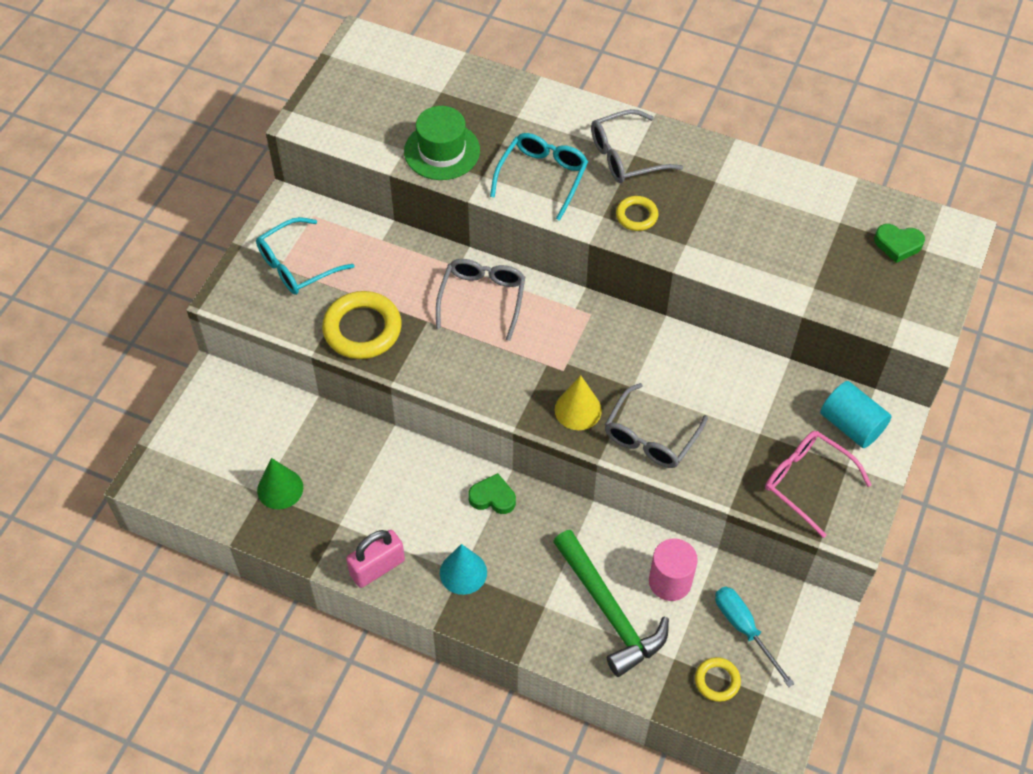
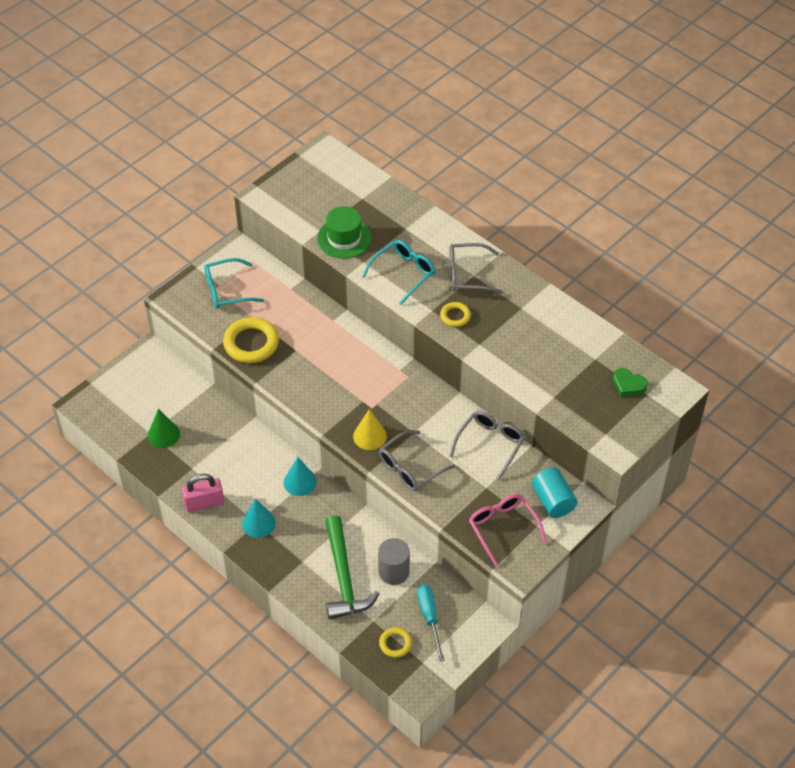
camera: 20 degrees right, 5 degrees down
(482, 299) = (339, 346): grey glasses -> grey glasses (490, 444)
(493, 497) = (300, 482): green heart -> turquoise cone
(670, 581) = (393, 571): pink cylinder -> grey cylinder

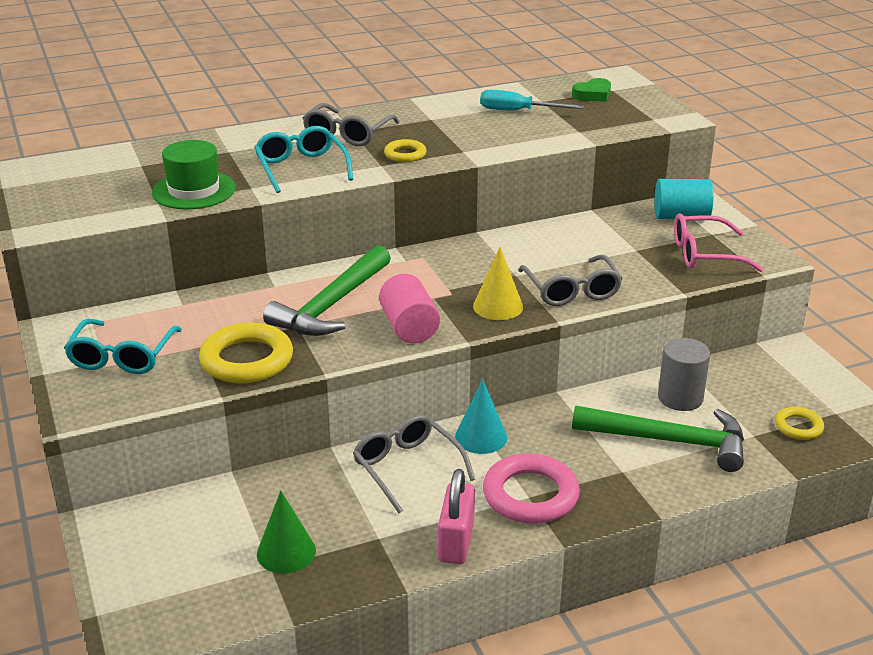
camera: 65 degrees left, 20 degrees down
(258, 523) = (530, 495): turquoise cone -> pink ring
(322, 402) = (409, 327): none -> pink cylinder
(327, 356) = (332, 305): none -> green hammer
(430, 617) = (766, 389): turquoise screwdriver -> turquoise screwdriver (518, 111)
(490, 444) = (573, 232): grey glasses -> grey glasses (407, 468)

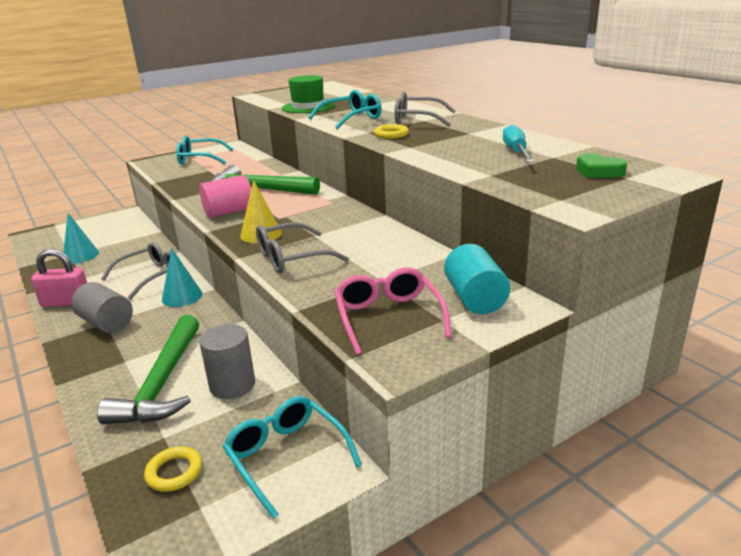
camera: 80 degrees right, 5 degrees down
(247, 360) = (192, 181): yellow ring -> none
(286, 552) = (81, 256): green cone -> turquoise cone
(530, 495) = (106, 323): pink ring -> grey cylinder
(781, 372) = (286, 457): none -> turquoise glasses

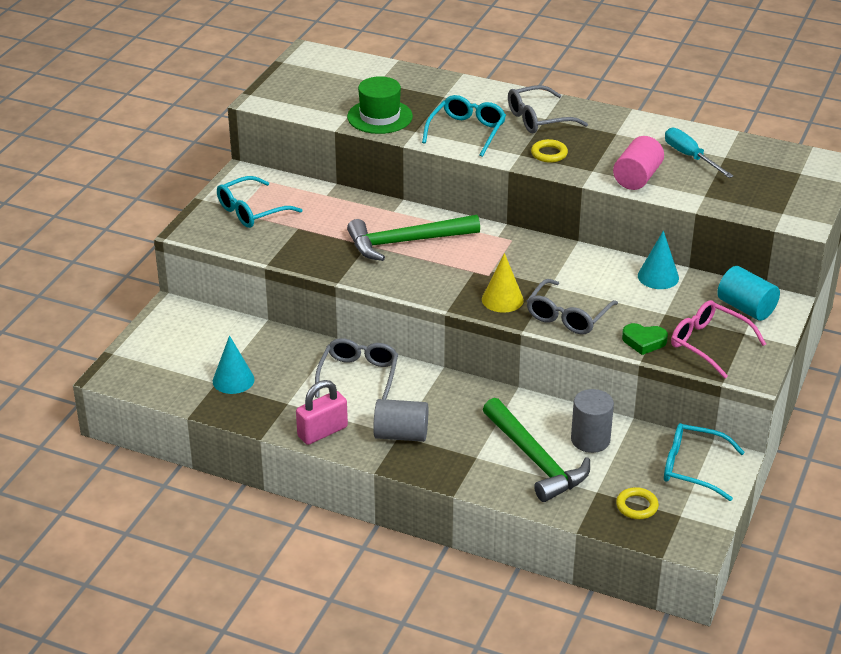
camera: 35 degrees left, 10 degrees up
(182, 296) = (427, 385): turquoise cone -> turquoise cone (658, 277)
(229, 212) = (427, 282): pink cylinder -> pink cylinder (637, 178)
(598, 171) = (776, 170): green heart -> green heart (644, 341)

